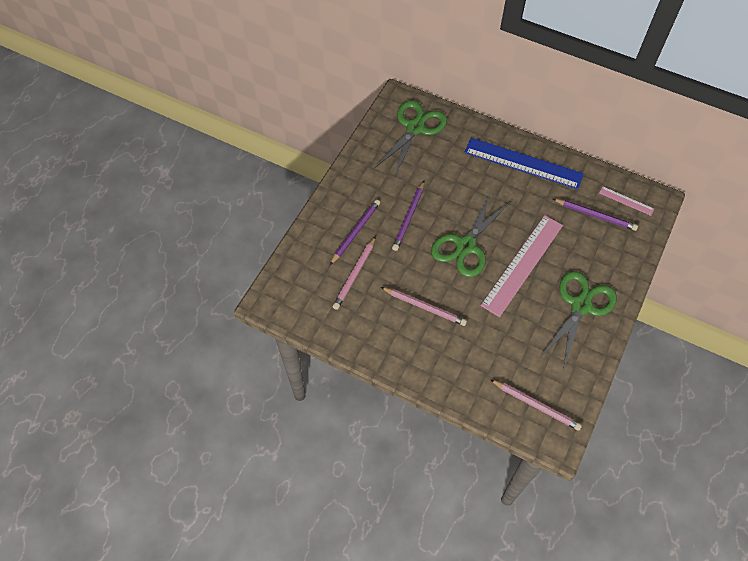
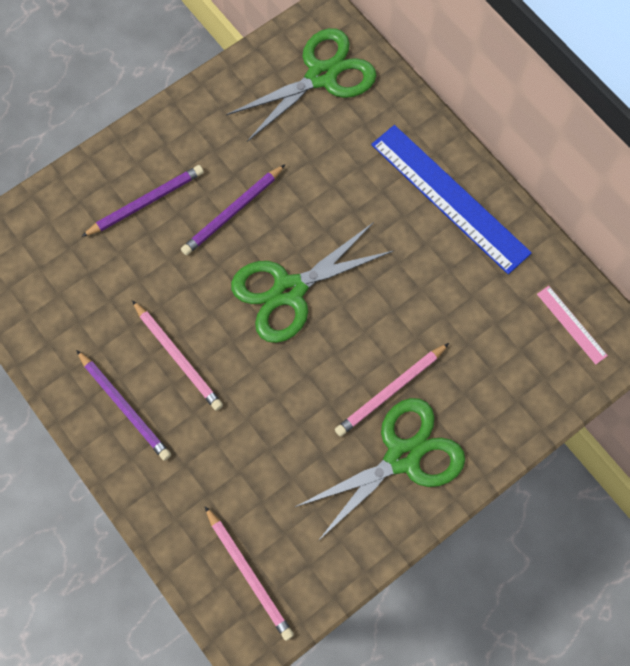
camera: 25 degrees right, 10 degrees up
(354, 274) = (109, 265): pink pencil -> pink pencil (390, 391)
(522, 264) = (354, 356): pink ruler -> none
(595, 215) = (509, 327): purple pencil -> purple pencil (124, 406)

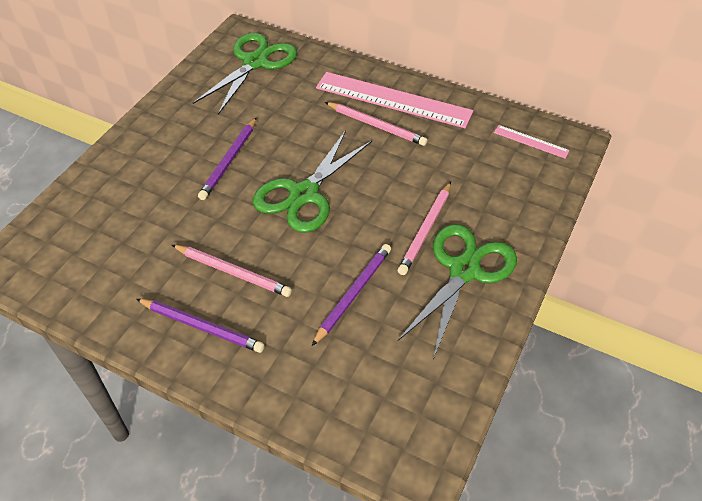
camera: 25 degrees left, 20 degrees down
(146, 202) = (151, 178): purple pencil -> purple pencil (353, 294)
(249, 574) = (387, 413): pink pencil -> pink pencil (376, 126)
(450, 198) = (393, 99): blue ruler -> pink ruler

